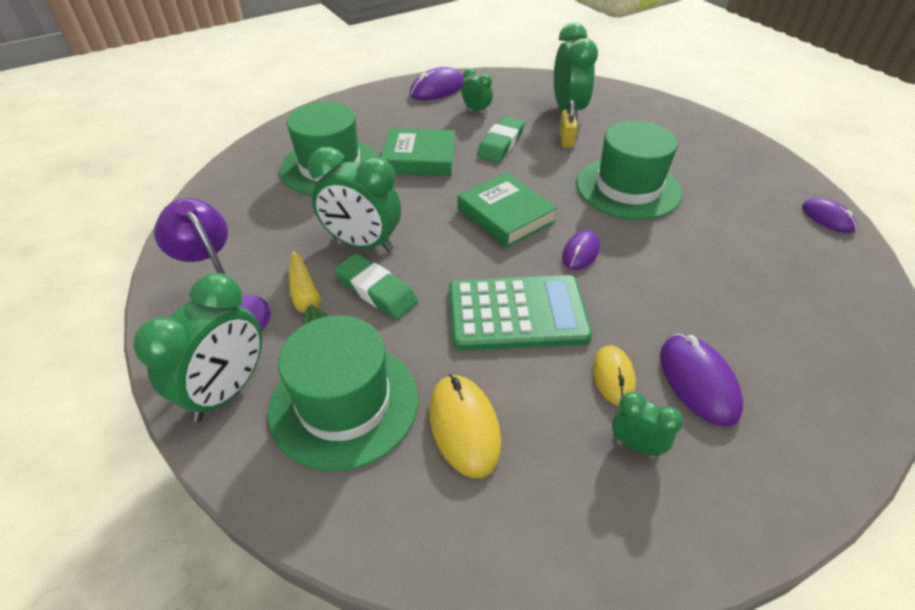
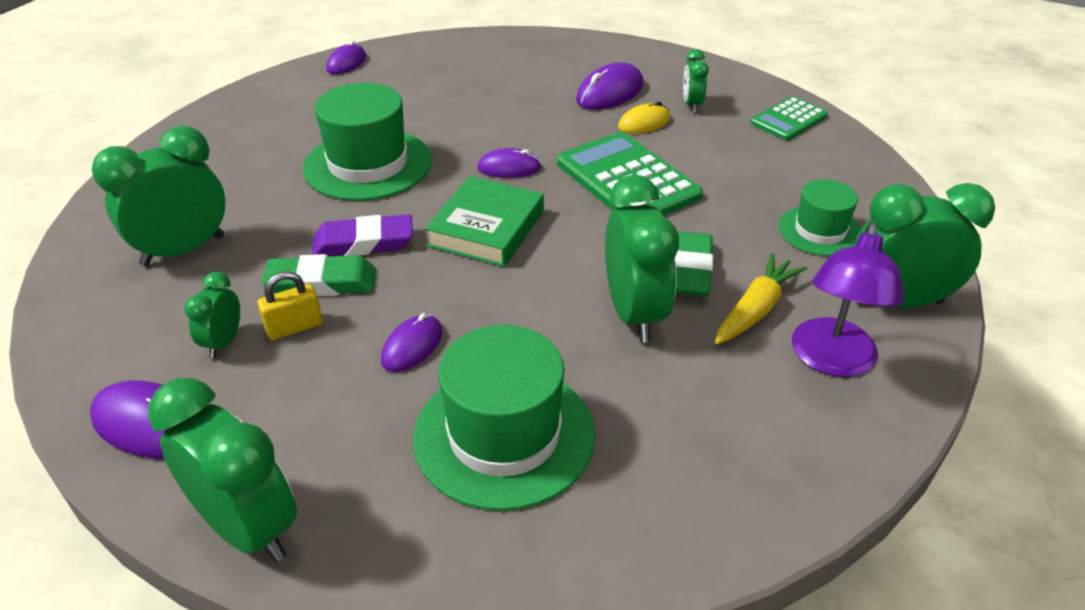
camera: 120 degrees left, 5 degrees down
(344, 403) = (820, 231): green hat -> green hat, size x0.58
(357, 100) = (248, 528): none -> green clock
(419, 158) = (412, 346): green book -> purple mouse
(464, 426) = (764, 169): yellow mouse -> none
(528, 165) = (363, 243): none -> purple eraser
(550, 532) = (789, 119): none -> green calculator
(566, 139) = (276, 231): yellow padlock -> yellow padlock (294, 327)

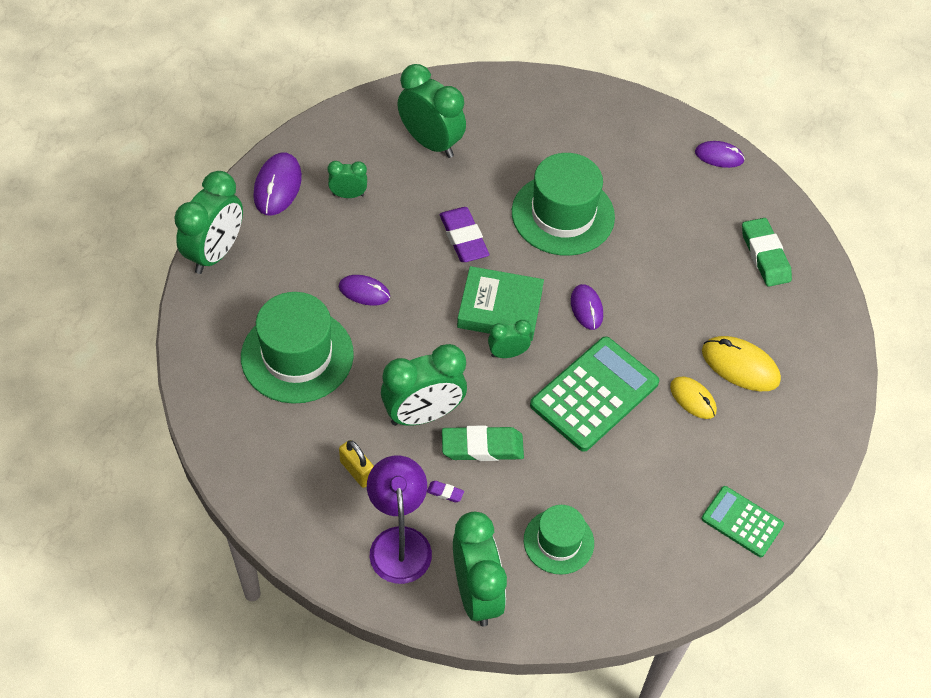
camera: 75 degrees right, 15 degrees up
(294, 327) = (369, 226): yellow padlock -> yellow padlock (357, 471)
(321, 282) = (415, 227): green eraser -> green eraser (765, 255)
(610, 92) = (740, 366): purple mouse -> yellow mouse
(691, 105) = (741, 436): green clock -> green clock (507, 353)
(755, 309) = (445, 493): yellow carrot -> purple eraser
(831, 360) = (399, 542): purple lamp -> purple lamp turned 75 degrees clockwise

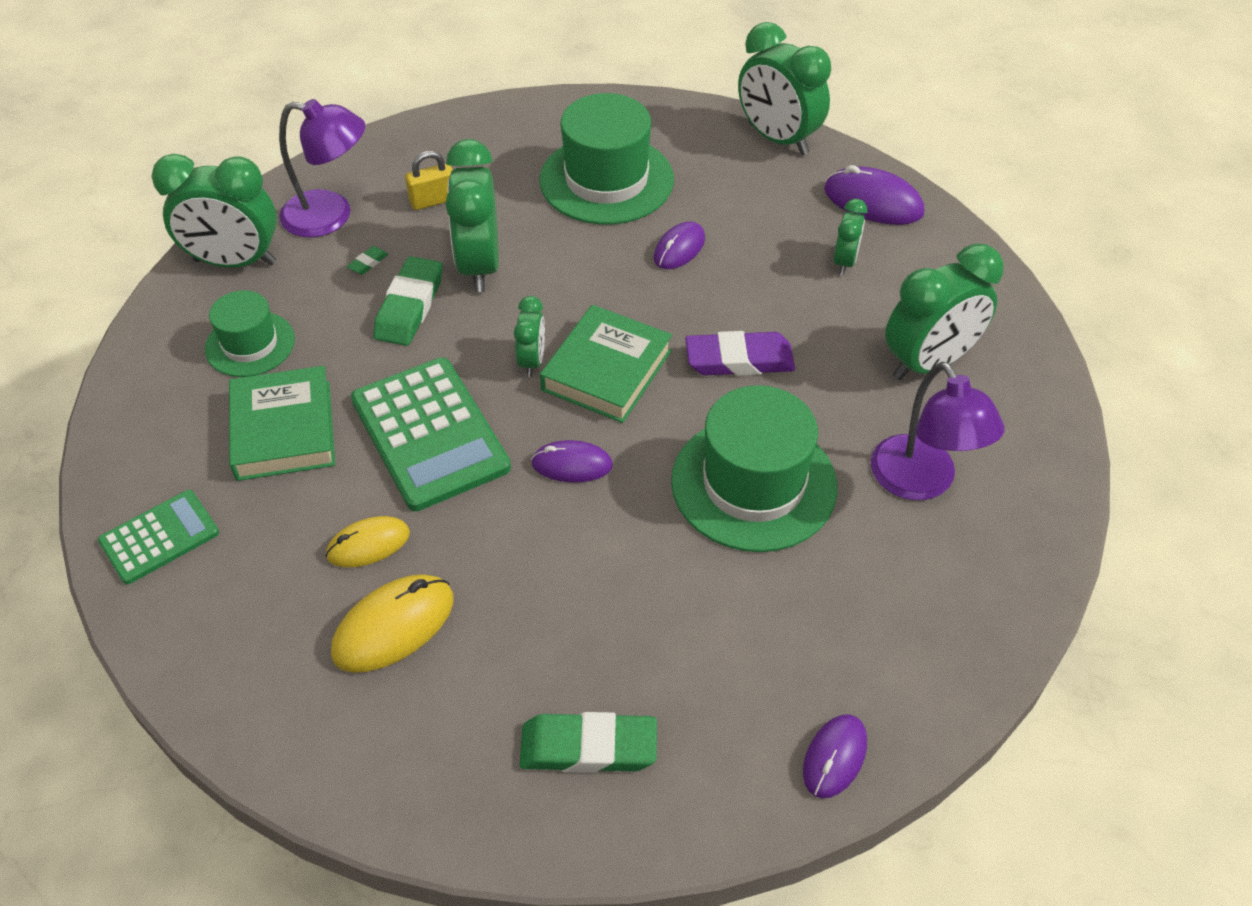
camera: 110 degrees right, 5 degrees down
(445, 493) = (368, 263): purple eraser -> green eraser
(529, 138) = (921, 482): none -> purple lamp
(627, 484) = (284, 430): none -> green book

